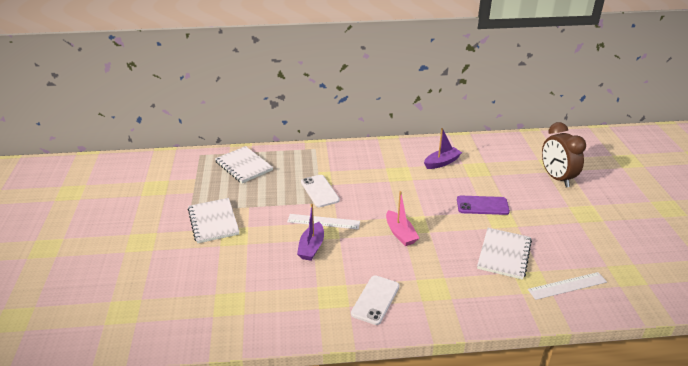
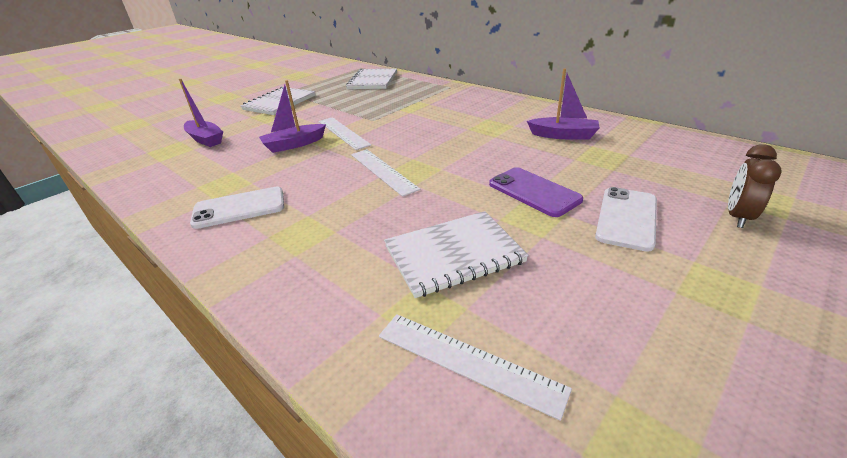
camera: 50 degrees right, 0 degrees up
(235, 280) = (205, 139): none -> purple boat
(319, 191) = (389, 113): white phone -> white phone (626, 218)
(400, 234) = (383, 171): pink boat -> white ruler
(556, 178) = (738, 217): brown clock -> brown clock, size x0.59

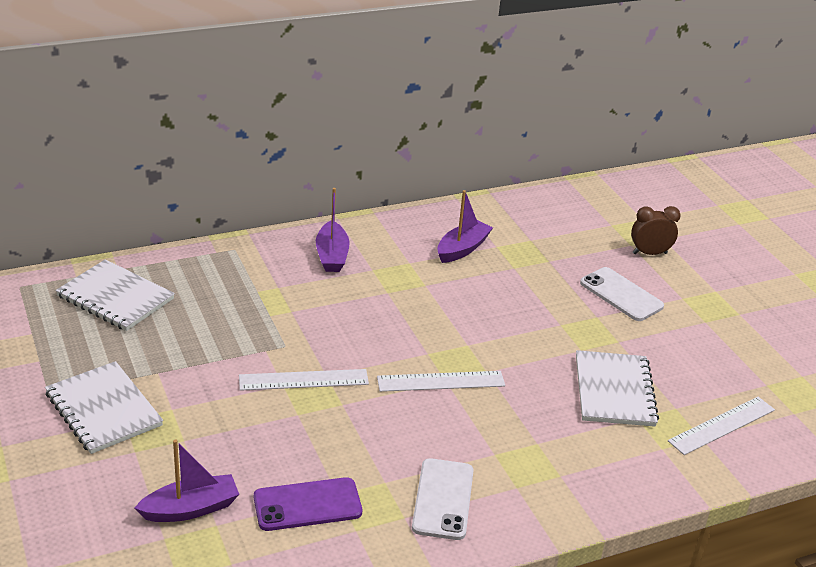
camera: 70 degrees left, 0 degrees up
(294, 144) = (301, 428): purple boat -> purple boat (332, 256)
(533, 192) = (553, 315): purple phone -> purple phone (307, 505)
(738, 217) = (649, 253): brown clock -> brown clock turned 120 degrees clockwise

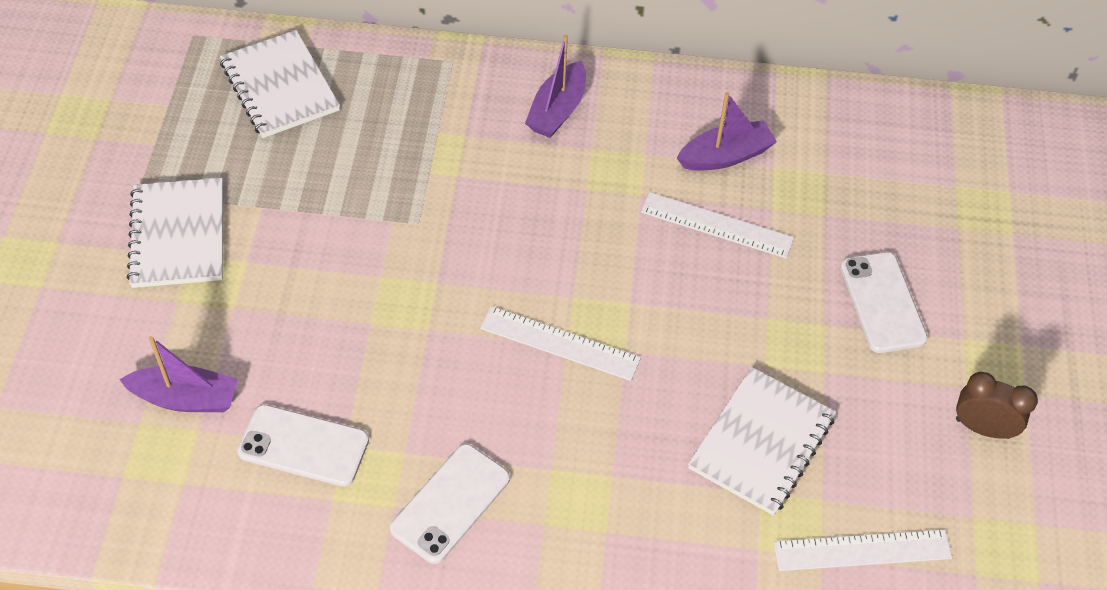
camera: 30 degrees right, 20 degrees up
(303, 380) = (407, 279): white ruler -> white ruler (716, 225)
(307, 505) = (303, 446): purple phone -> white phone
(649, 253) = (974, 251): brown clock -> brown clock (982, 428)

